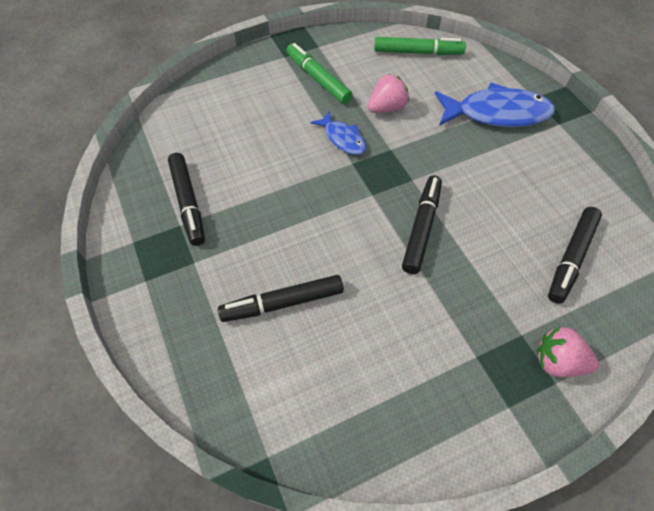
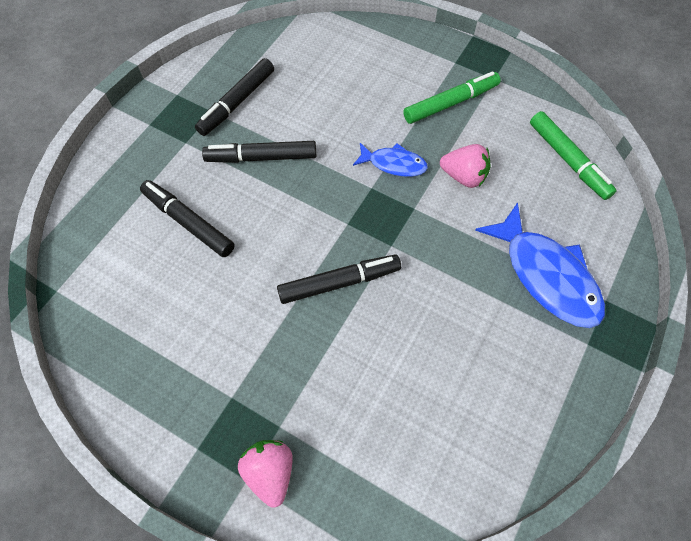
camera: 55 degrees right, 5 degrees up
(318, 79) = (450, 103): green marker -> green marker turned 45 degrees clockwise
(343, 138) = (394, 164): blue fish -> blue fish turned 90 degrees counterclockwise
(571, 258) = (403, 435): black marker -> black marker (261, 158)

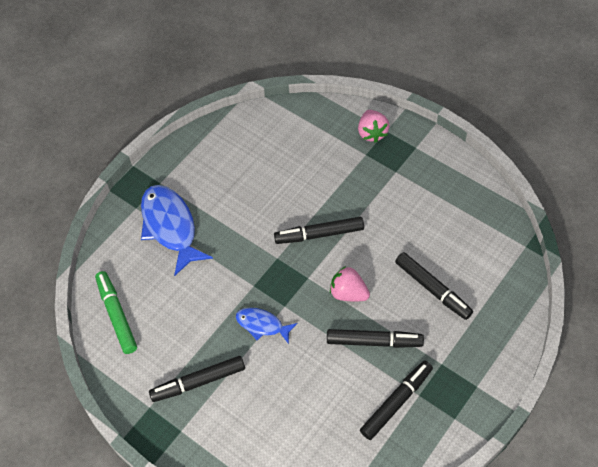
camera: 170 degrees left, 5 degrees down
(450, 103) = (198, 382): green marker -> black marker
(463, 176) = (207, 308): pink strawberry -> pink strawberry (348, 293)

